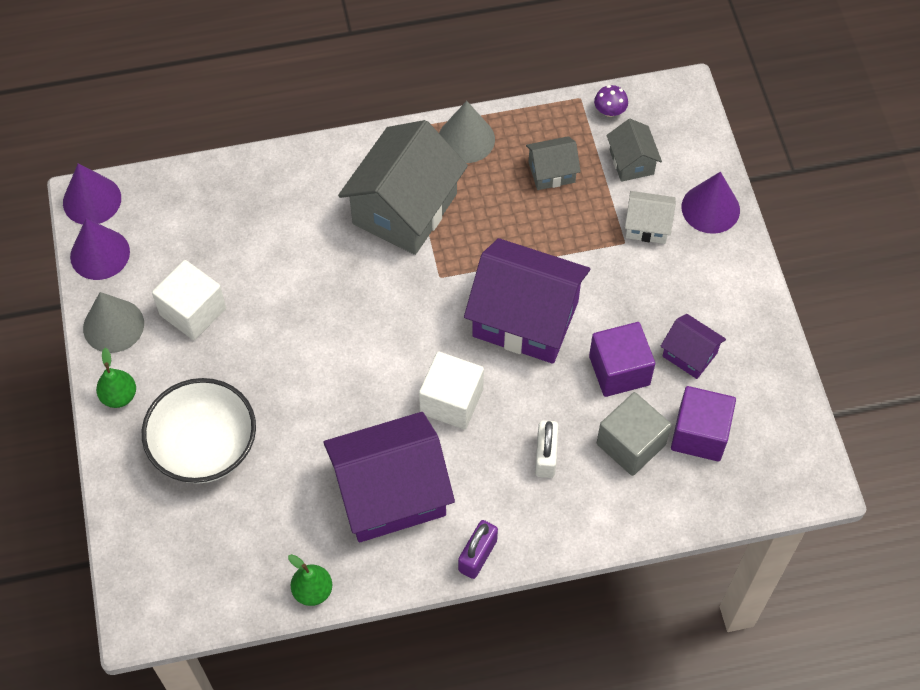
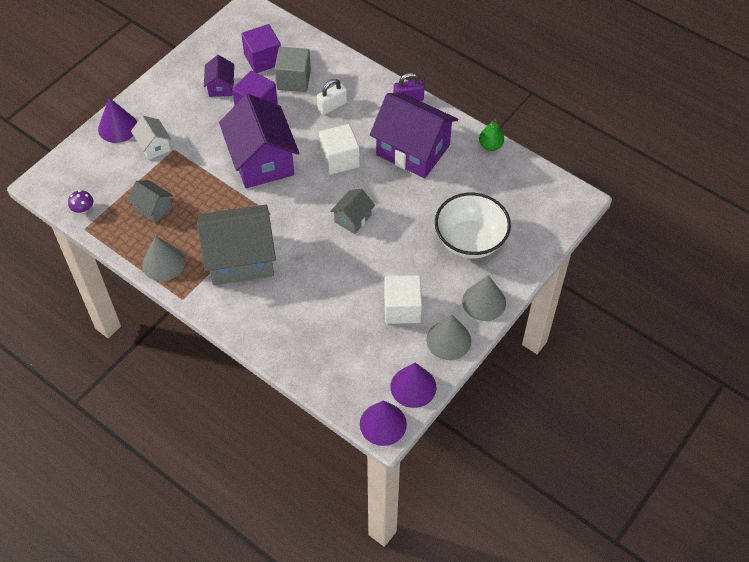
camera: 130 degrees left, 5 degrees down
(119, 396) = (484, 302): green pear -> grey cone
(631, 162) = (114, 177): grey house -> grey house (353, 218)

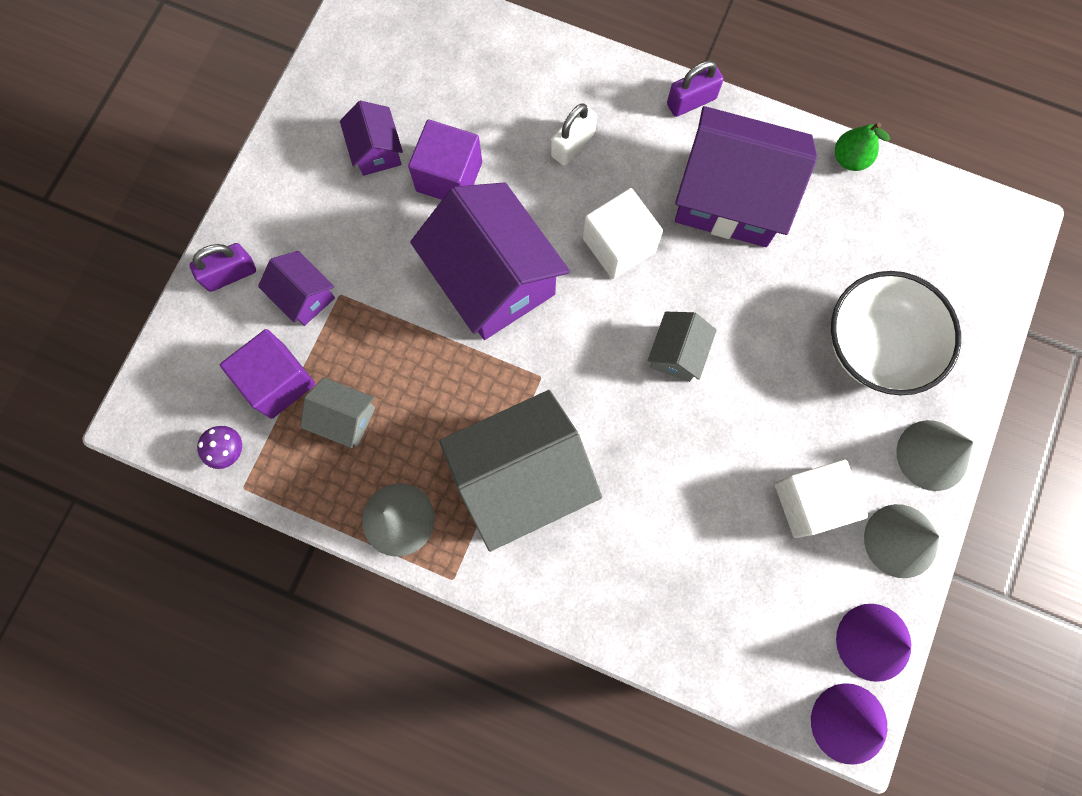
camera: 15 degrees left, 20 degrees up
(118, 127) = (230, 274): purple cone -> purple padlock
(154, 146) = (304, 296): white house -> purple house
(263, 59) = (429, 80): purple cube -> purple cube (278, 381)
(293, 80) = (493, 109): grey cube -> none

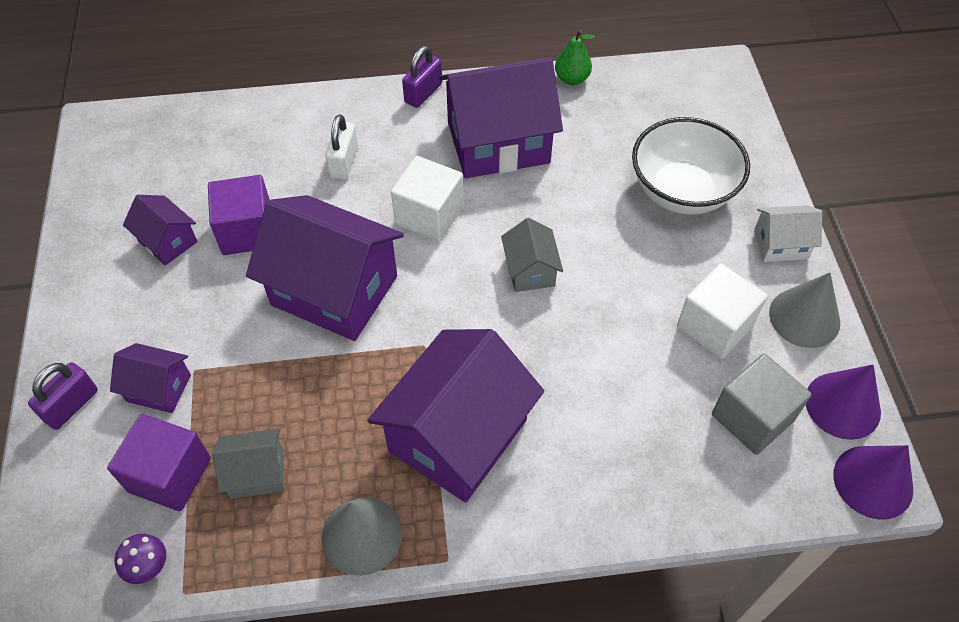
camera: 30 degrees left, 20 degrees down
(521, 477) = (457, 435): grey house -> purple house
(783, 606) = (752, 417): none -> grey cube
(932, 455) = (780, 244): grey cone -> white house

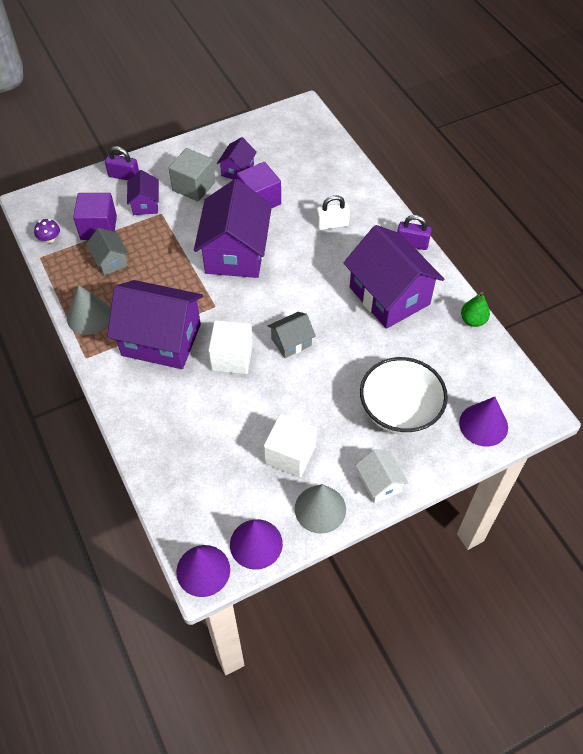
camera: 70 degrees right, 0 degrees up
(429, 215) = (311, 278): white cube -> white cube (232, 358)
(724, 121) = (483, 424): none -> purple cone
(752, 417) = (227, 490): grey cube -> grey cube (193, 186)

